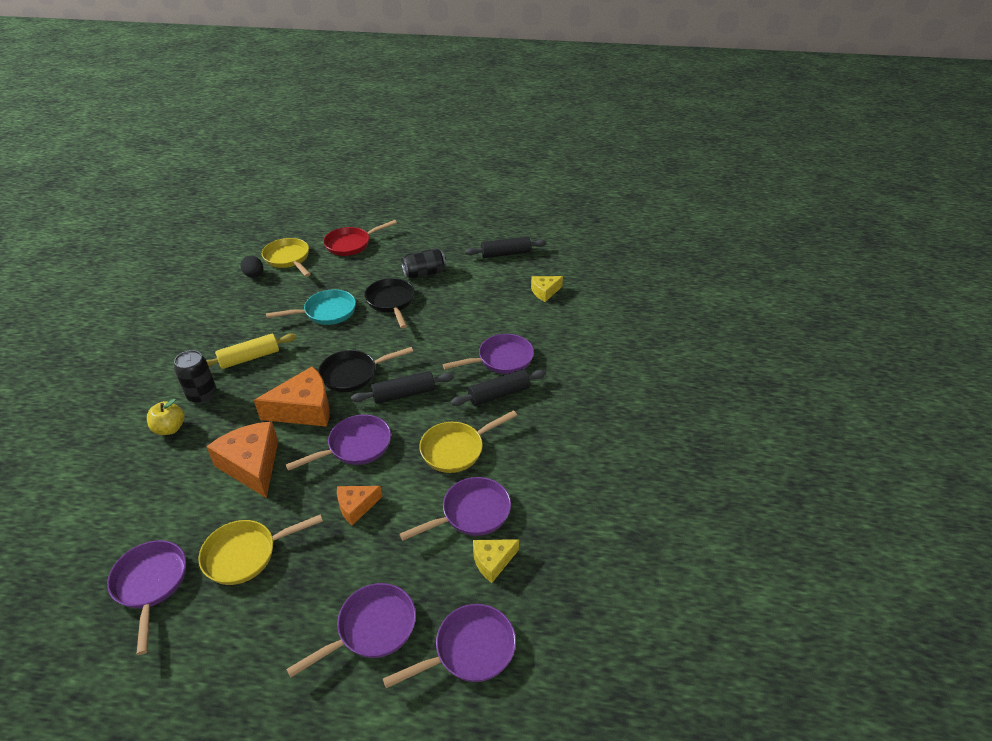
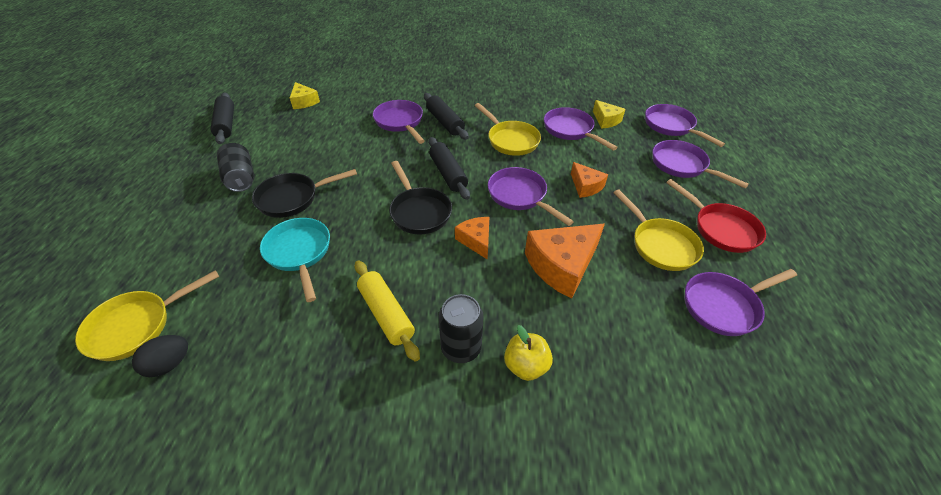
camera: 95 degrees left, 5 degrees up
(304, 409) = (476, 240): orange cheese -> orange cheese, size x0.56
(351, 244) = (132, 254): red pan -> red pan (721, 229)

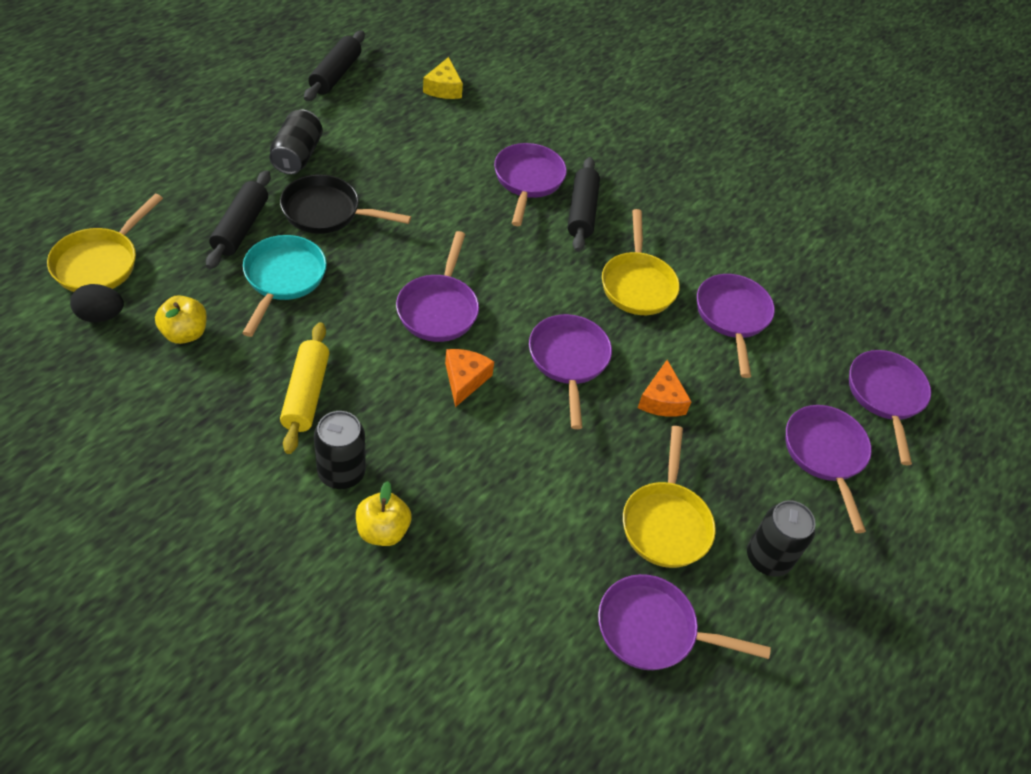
camera: 30 degrees right, 5 degrees up
(136, 326) = (100, 263): yellow pan -> yellow pan turned 60 degrees counterclockwise
(255, 332) = (185, 333): none -> yellow apple
(419, 212) = (438, 309): black pan -> purple pan
(448, 174) = (516, 283): black rolling pin -> black rolling pin (241, 227)
(562, 266) = (526, 467): orange cheese -> none
(606, 120) = (800, 332): yellow cheese -> none
(721, 229) = (768, 558): red pan -> black can

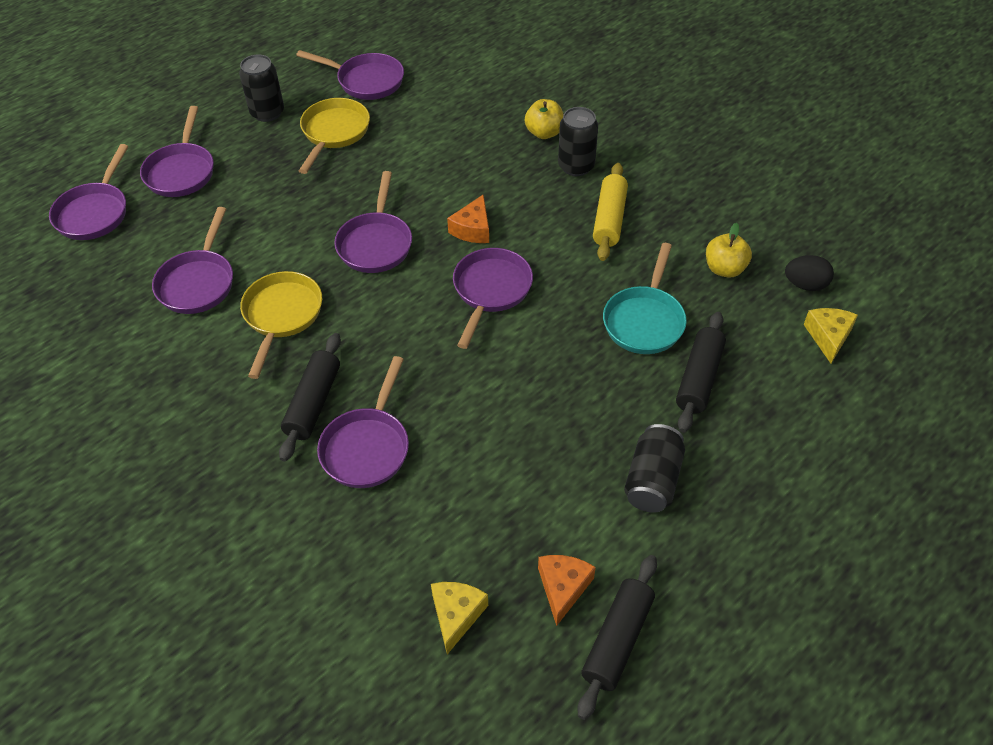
camera: 165 degrees left, 0 degrees up
(100, 263) = (828, 337): yellow pan -> yellow cheese
(326, 212) = (608, 399): black pan -> none
(661, 400) = (302, 212): orange cheese -> orange cheese (563, 588)

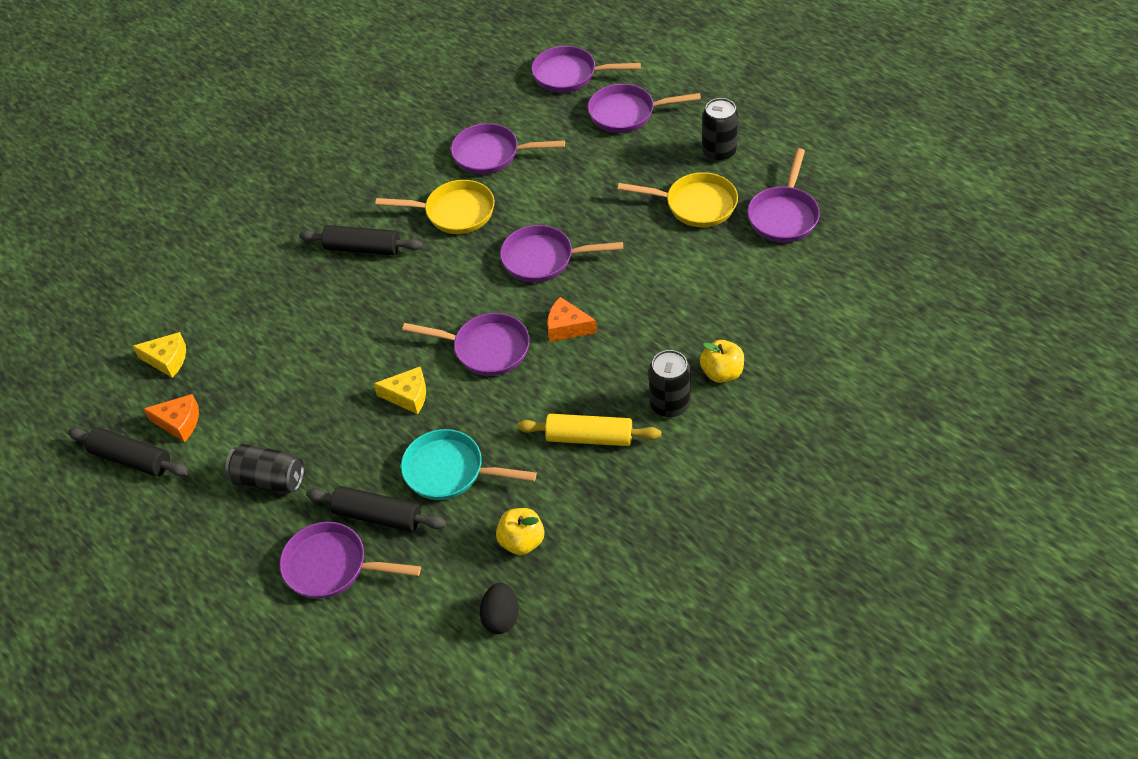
camera: 90 degrees right, 0 degrees up
(367, 447) = (318, 288): purple pan -> purple pan (332, 566)
(828, 337) = (428, 633): yellow cheese -> yellow cheese (408, 396)

